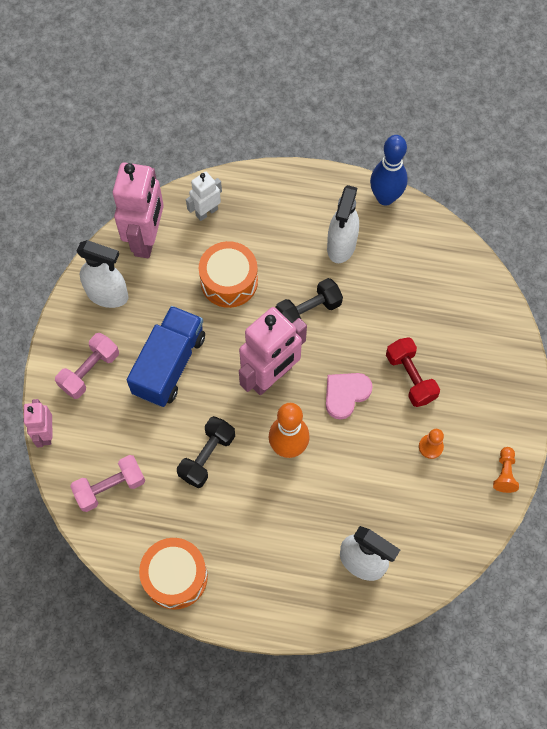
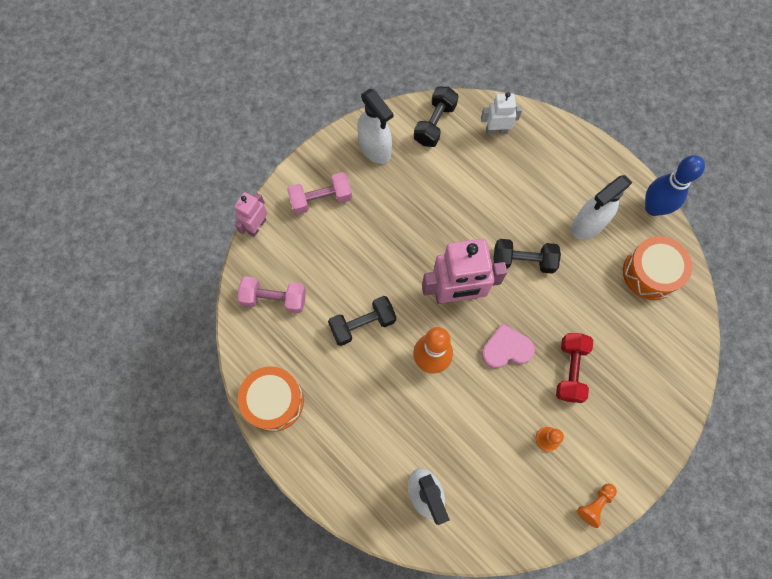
camera: 35 degrees right, 5 degrees up
(147, 239) = (435, 124): pink robot -> black dumbbell
(169, 365) = (384, 233): blue truck -> none
(229, 281) = (476, 197): orange drum -> orange drum (650, 273)

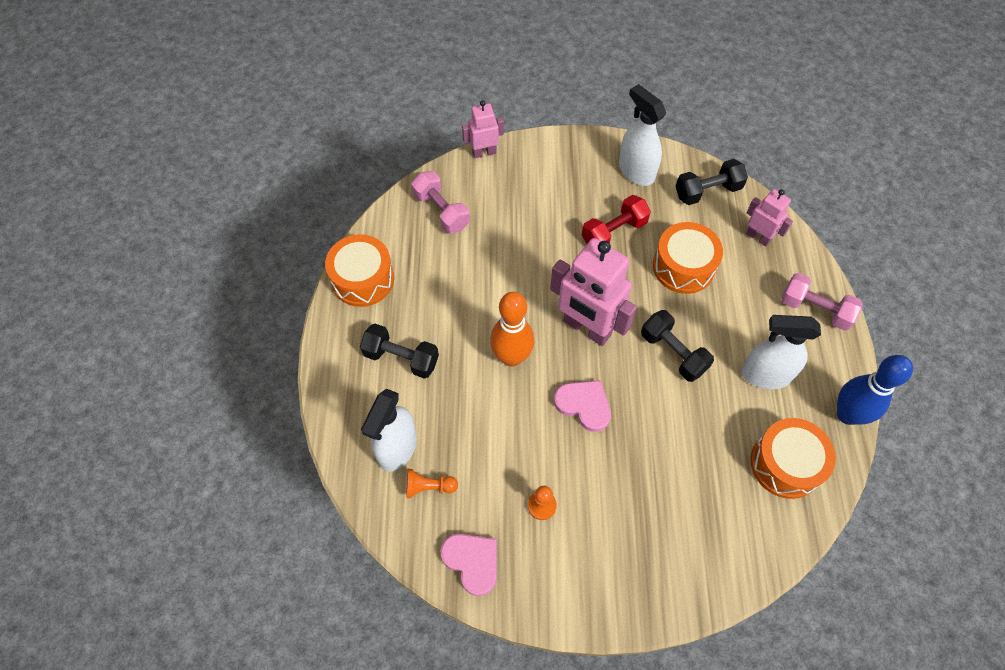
camera: 45 degrees right, 10 degrees down
(321, 199) = (553, 173): pink dumbbell -> pink dumbbell (815, 309)
(362, 324) = (487, 285): black dumbbell -> black dumbbell (401, 358)
(375, 149) = (636, 171): white spray bottle -> white spray bottle turned 135 degrees clockwise
(472, 194) = (683, 266): none -> orange drum
(496, 130) = (758, 237): white robot -> pink robot
(544, 516) = (472, 562): none -> pink heart
(570, 370) = (622, 472): red dumbbell -> red dumbbell (614, 232)
(595, 504) = (526, 597): orange pawn -> orange pawn (429, 487)

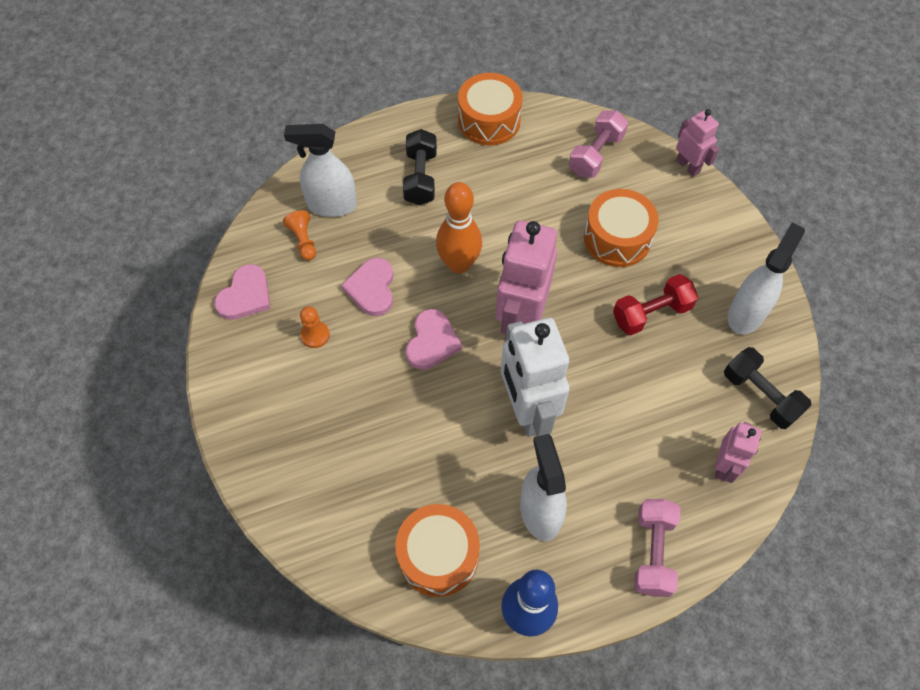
camera: 70 degrees right, 0 degrees up
(509, 439) = (372, 288): none -> pink heart
(614, 232) = (651, 313): red dumbbell -> red dumbbell turned 60 degrees counterclockwise
(673, 353) = (527, 410): black dumbbell -> white robot
(683, 266) = (641, 394): orange drum -> orange drum (617, 238)

